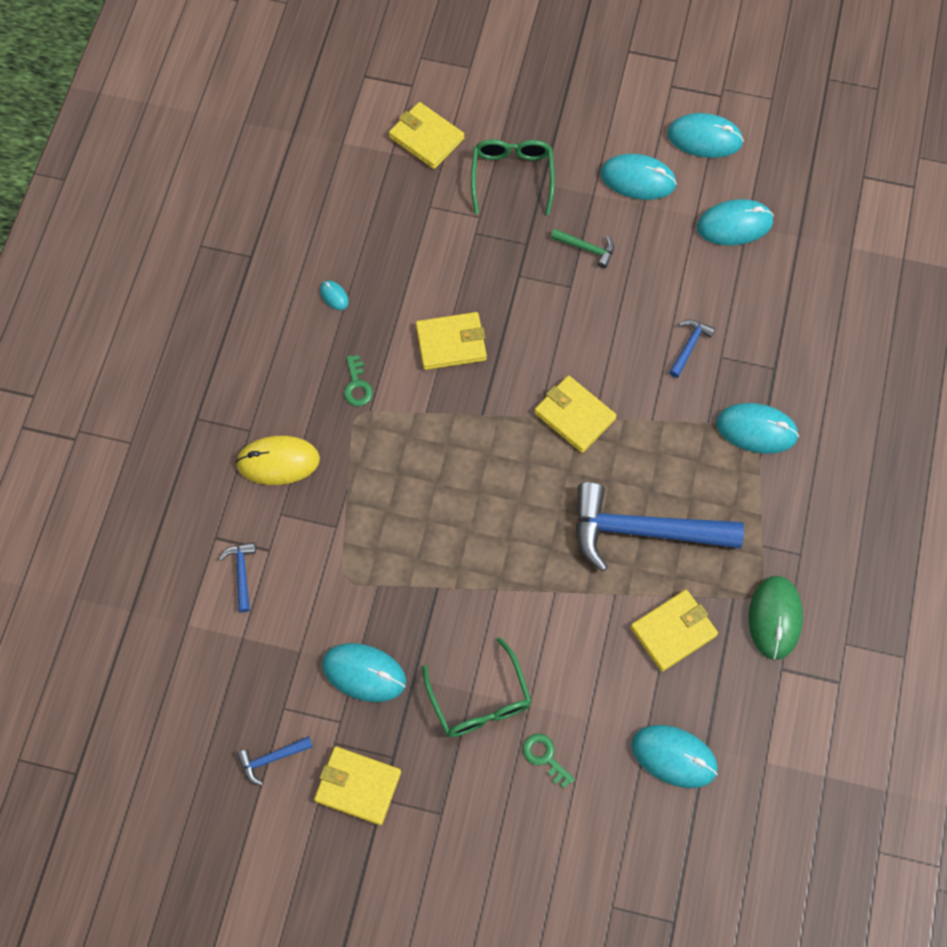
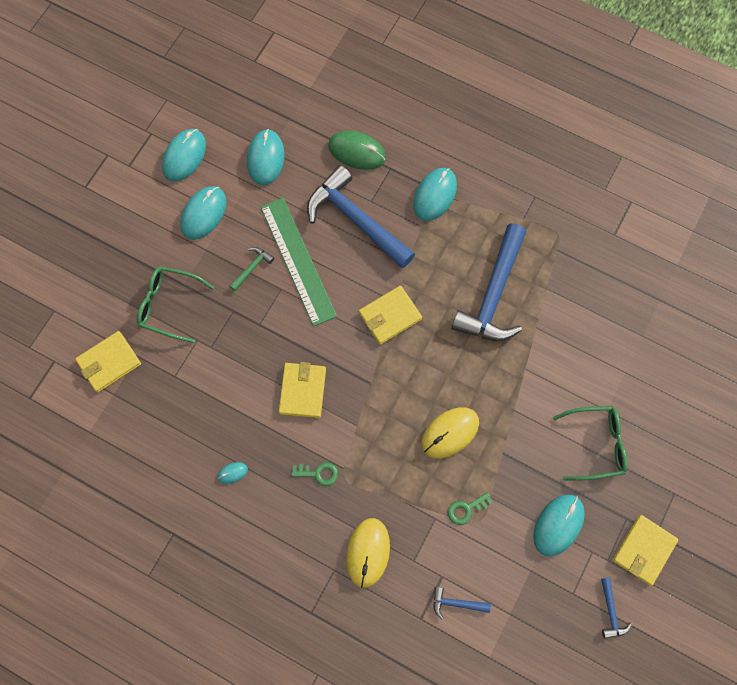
camera: 75 degrees left, 5 degrees up
(445, 519) = (450, 433): none -> yellow mouse
(545, 757) = (646, 409): green key -> green key (466, 509)
(612, 295) = (298, 261): none -> green ruler
(673, 631) = (573, 296): yellow wallet -> none
(674, 756) = (662, 322): turquoise mouse -> none
(689, 346) = (356, 220): blue hammer -> blue hammer, size x2.40
(775, 618) = (577, 227): green mouse -> green mouse (357, 151)

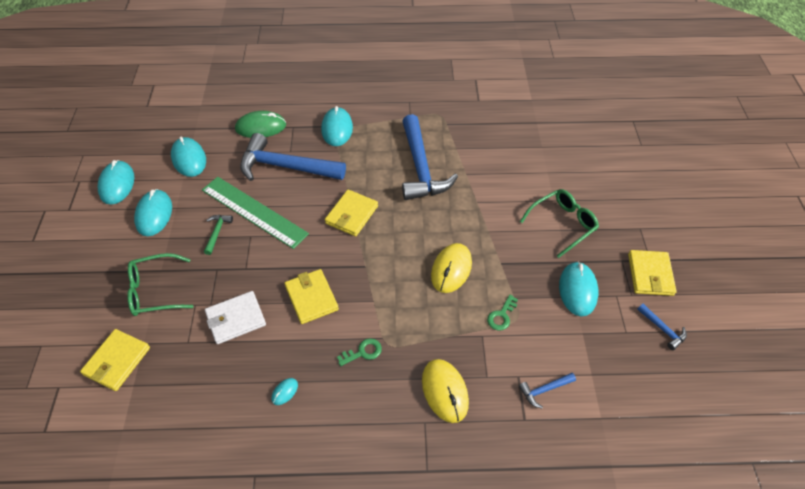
camera: 30 degrees left, 20 degrees down
(225, 375) = (236, 319): none -> white wallet

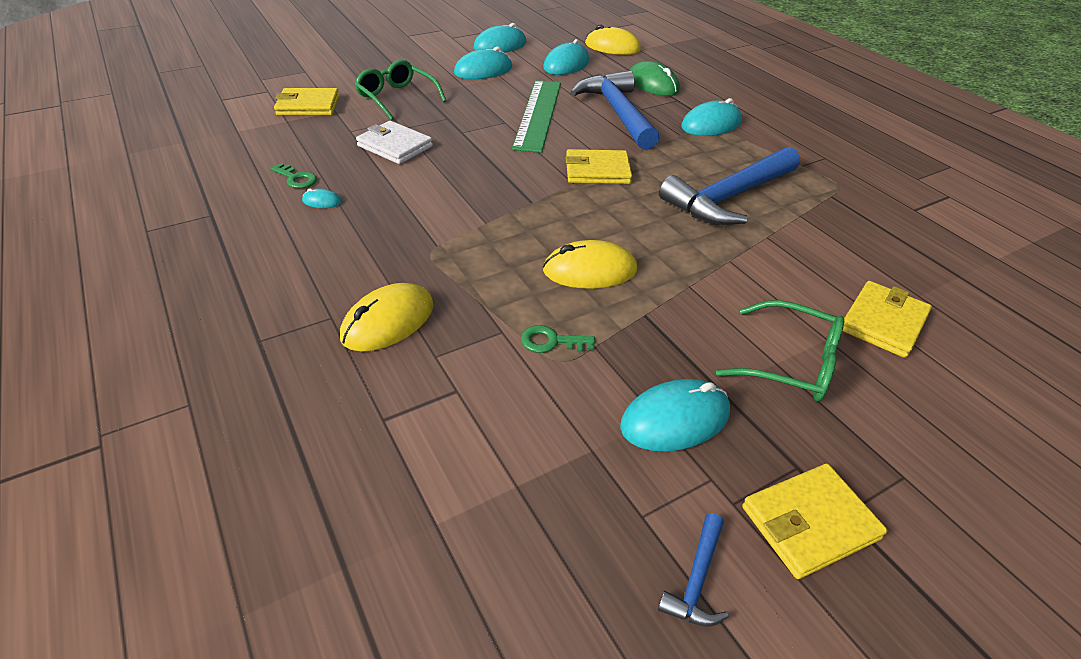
camera: 60 degrees right, 10 degrees down
(183, 118) = (612, 47): none -> yellow mouse
(217, 232) = (492, 104): green hammer -> none
(311, 298) = (456, 180): yellow wallet -> yellow wallet (883, 322)
(363, 352) = (406, 237): green key -> green key (296, 178)
(544, 390) = (449, 429): blue hammer -> none

